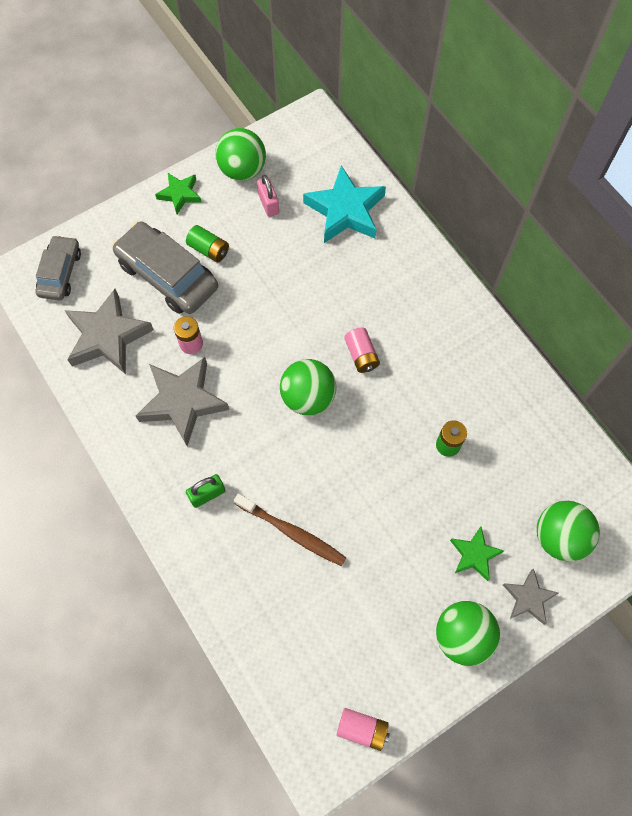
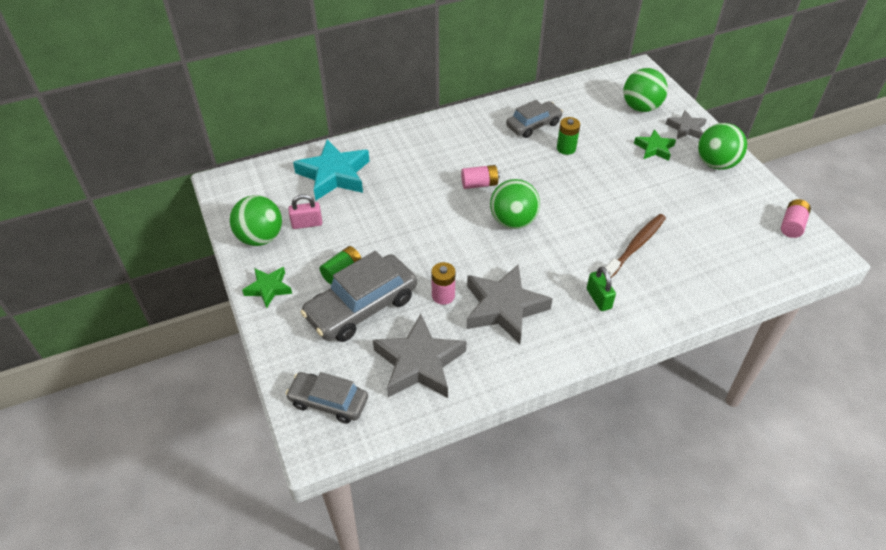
camera: 80 degrees left, 20 degrees down
(484, 403) = (533, 125): none -> grey car

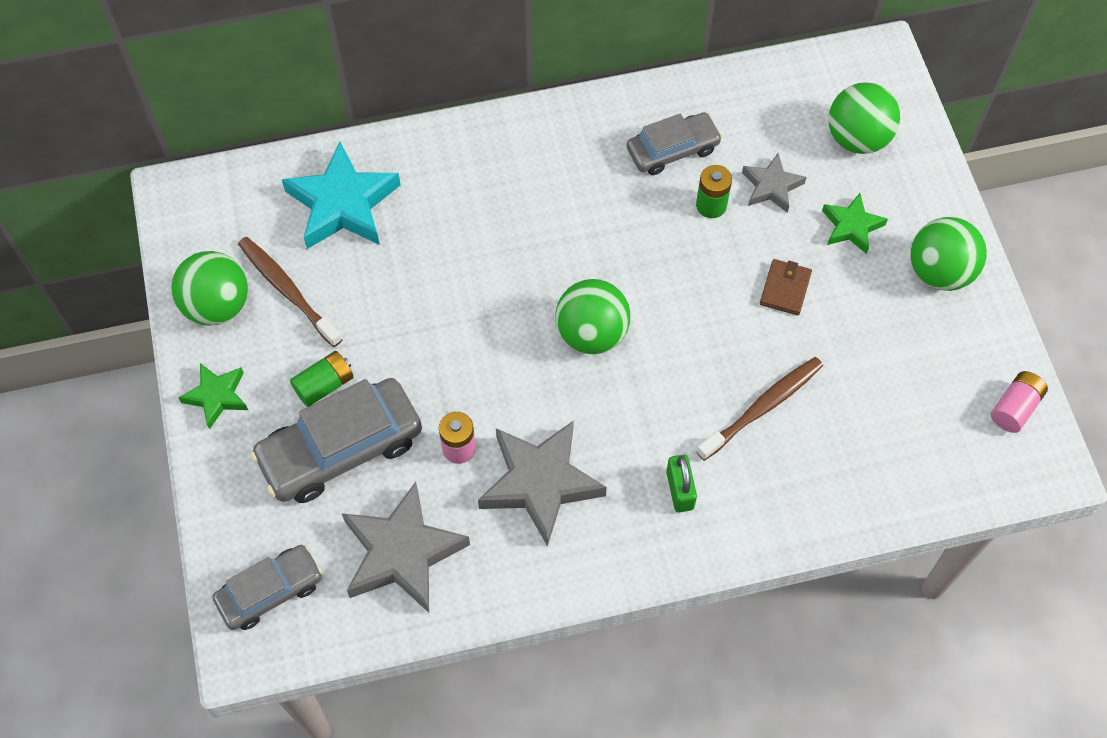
camera: 10 degrees right, 15 degrees up
(307, 224) = (288, 290): pink padlock -> brown toothbrush
(328, 402) = (270, 591): grey car -> grey car turned 120 degrees clockwise
(479, 184) = (558, 255): pink battery -> none
(626, 183) = (785, 289): none -> brown wallet
(686, 128) = (916, 193): grey star -> grey star (771, 186)

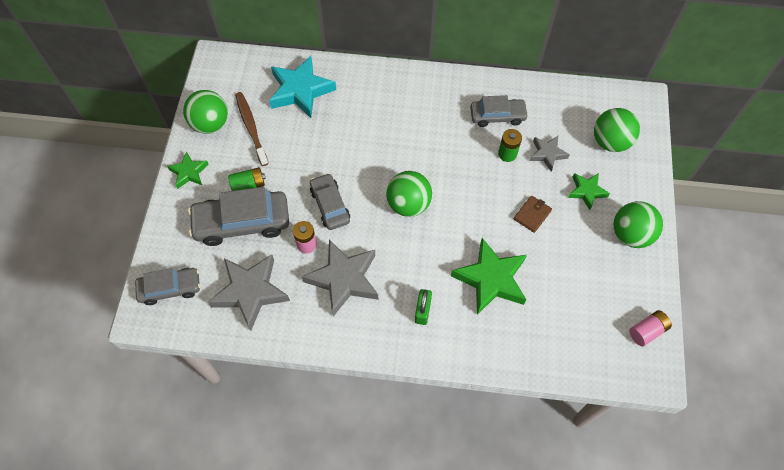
camera: 20 degrees right, 0 degrees up
(470, 375) = (330, 205): none -> grey car
(762, 407) = (491, 279): brown toothbrush -> green star

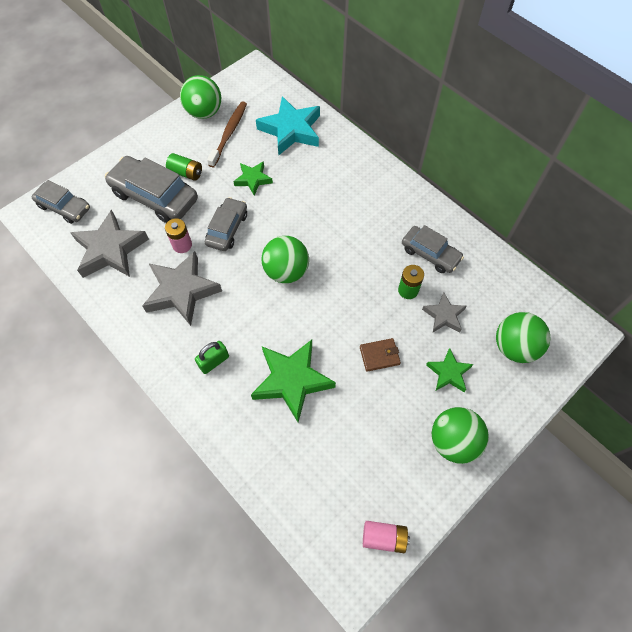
camera: 40 degrees right, 0 degrees up
(189, 172) = (156, 136): green star -> green star (253, 179)

